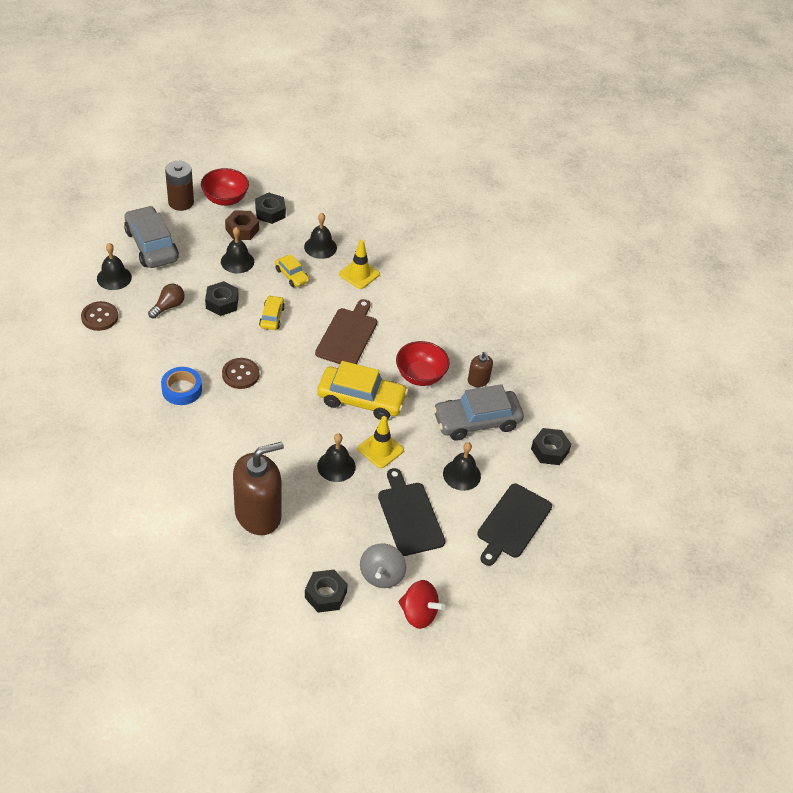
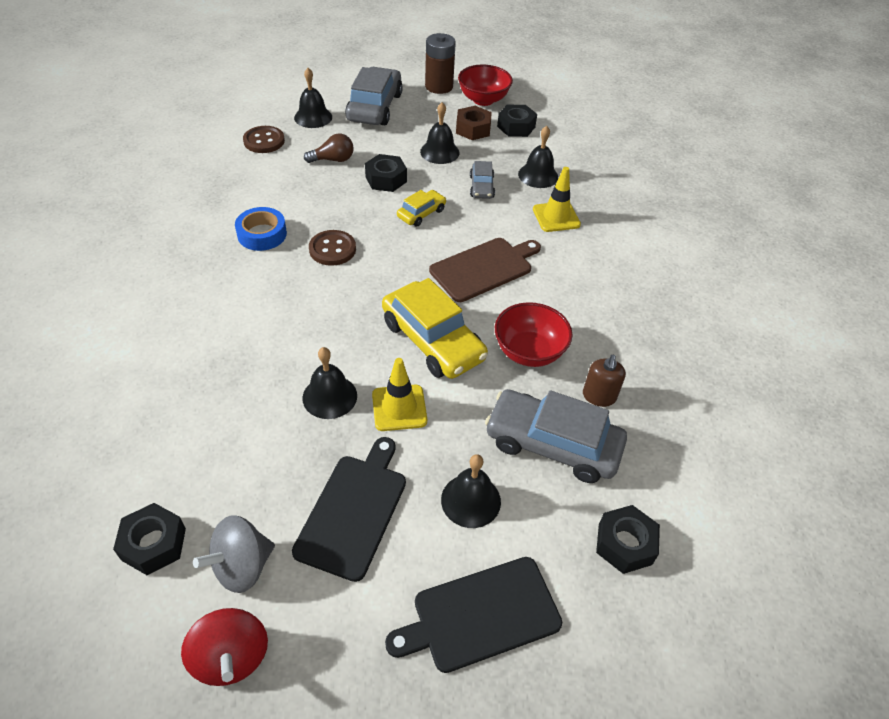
camera: 40 degrees right, 0 degrees up
(258, 514) = (191, 398): brown soap dispenser -> none
(292, 275) = (481, 187): yellow car -> grey car

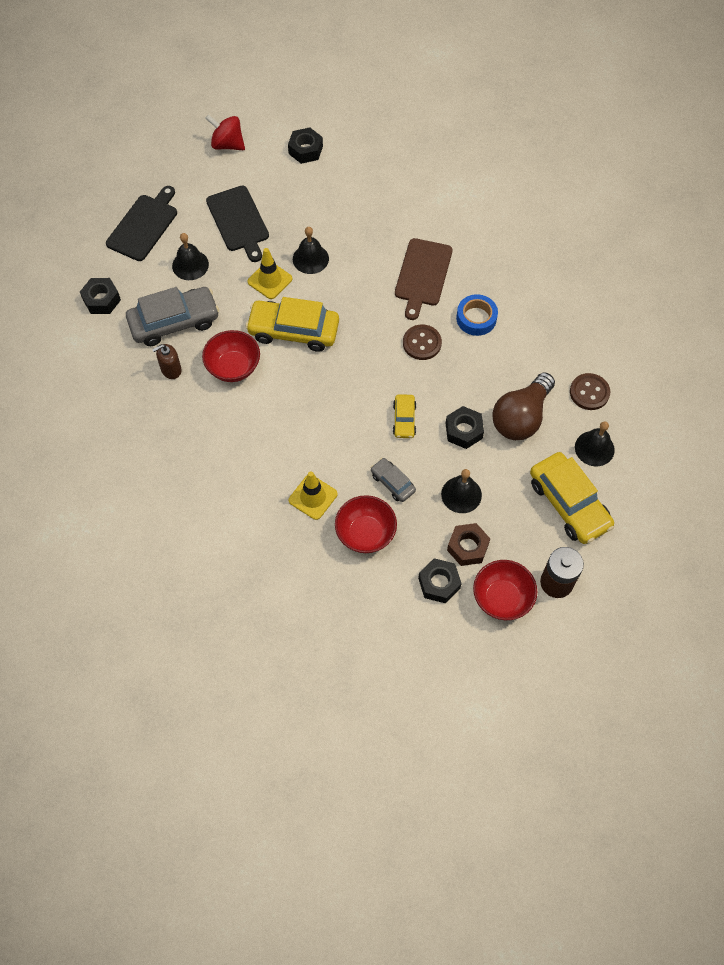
camera: 140 degrees right, 15 degrees up
(242, 566) = (260, 169): grey spinning top -> none
(333, 160) = (521, 417): brown light bulb -> brown light bulb, size x1.84
(374, 107) = (569, 503): grey car -> yellow car
(484, 268) = (316, 407): brown cutting board -> brown cutting board (422, 275)
(538, 175) = (365, 533): black bell -> red bowl
(599, 396) = (171, 370): brown soap dispenser -> brown soap dispenser turned 90 degrees counterclockwise

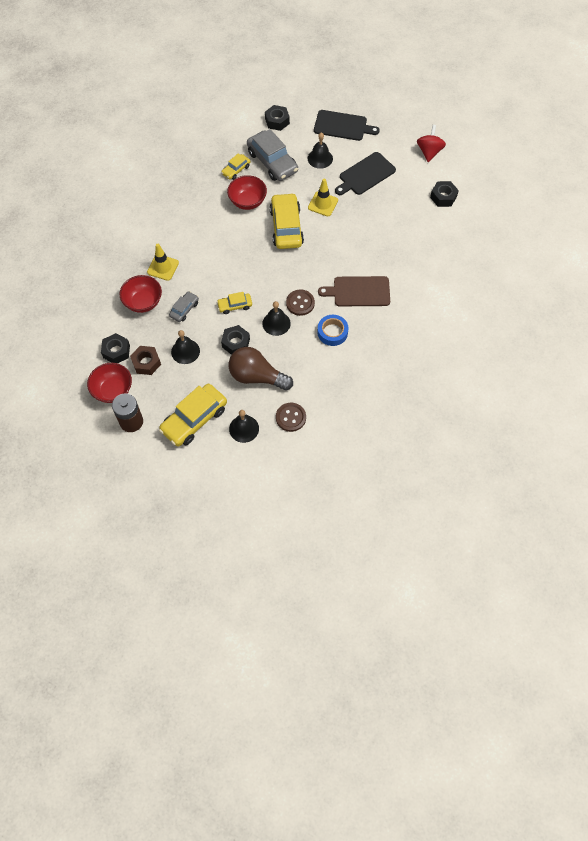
camera: 75 degrees right, 0 degrees up
(171, 370) = (236, 170): brown soap dispenser -> yellow car
(310, 259) = (349, 222): black bell -> black bell (276, 323)

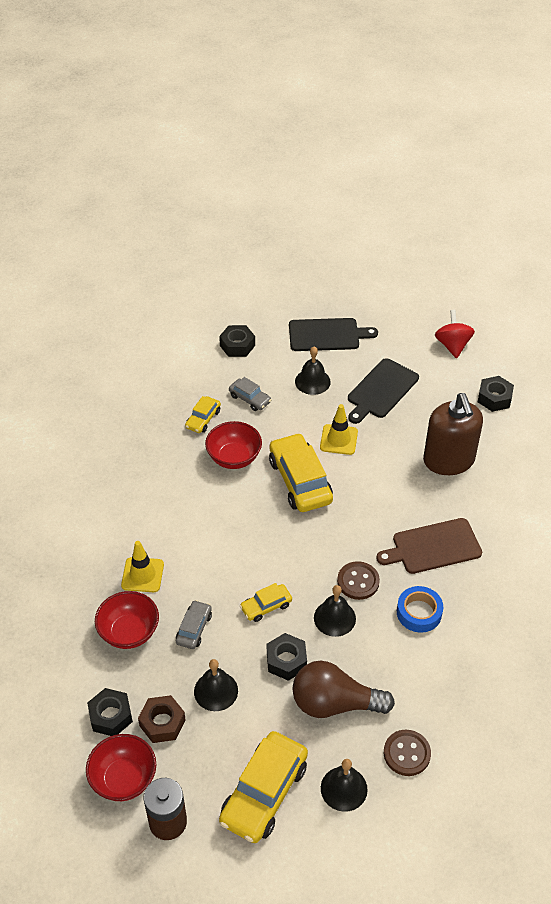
camera: 15 degrees left, 15 degrees down
(272, 162) = (250, 399): grey car -> grey car, size x0.52
(393, 235) = (448, 460): none -> brown soap dispenser

